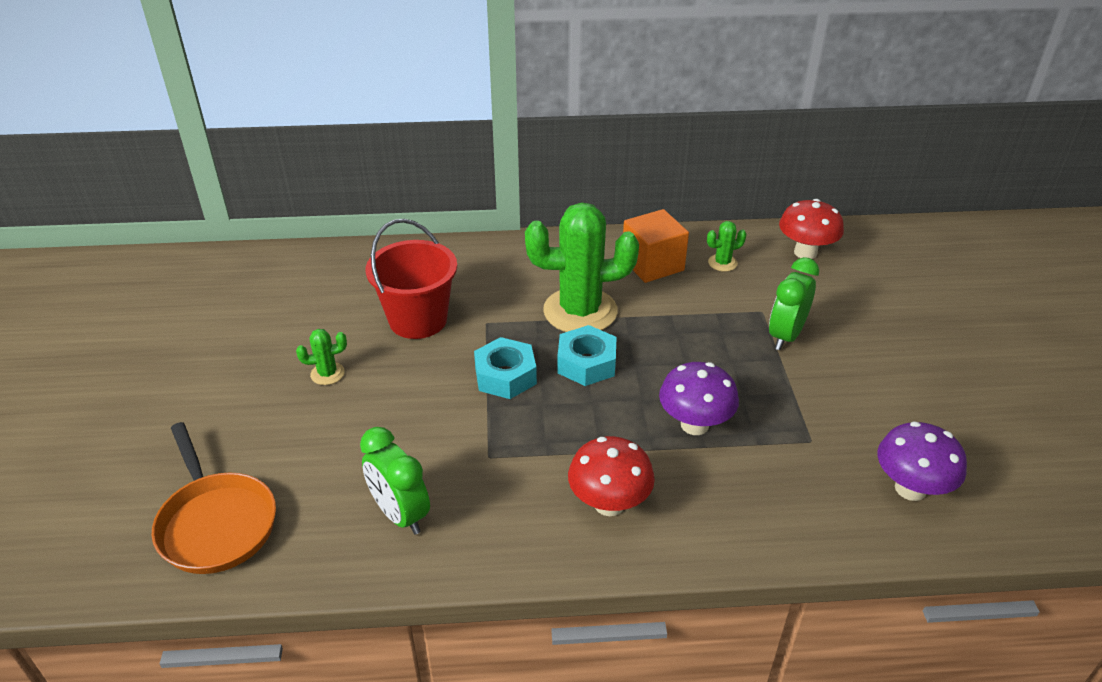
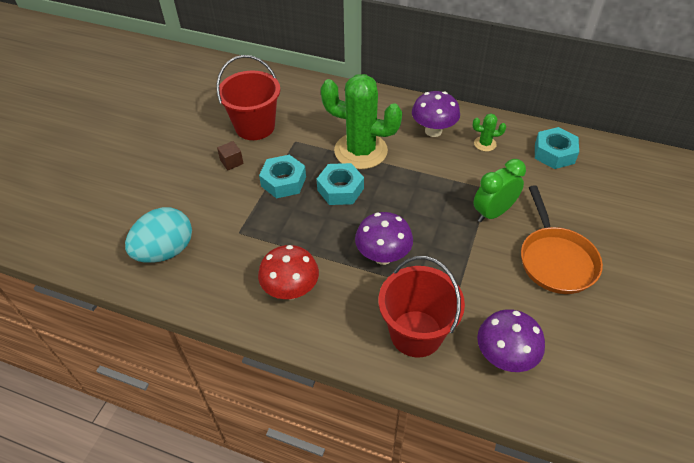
camera: 25 degrees right, 10 degrees up
(216, 523) = (67, 220): orange pan -> orange pan (555, 260)
(327, 374) = (181, 147): green cactus -> none
(400, 514) = (165, 251): green clock -> turquoise egg
(416, 372) = (231, 162): none -> brown cube
(652, 264) = (433, 131): orange cube -> purple mushroom
(796, 499) = (416, 333): none -> red bucket
(805, 252) = (554, 153): red mushroom -> turquoise nut

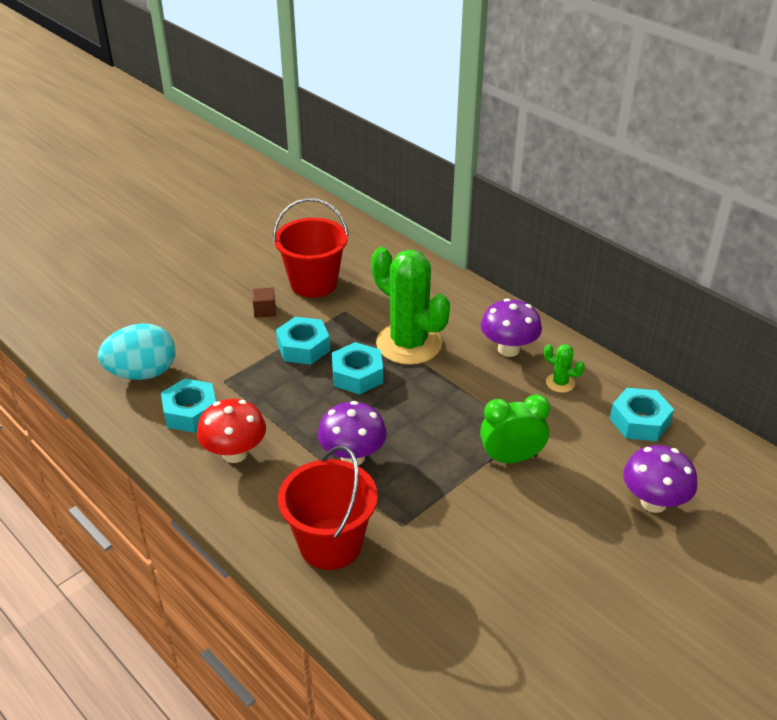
camera: 25 degrees right, 10 degrees down
(230, 269) = (191, 412): none -> turquoise nut
(504, 356) = (408, 605): purple mushroom -> purple mushroom (653, 502)
(555, 260) = (546, 533): orange pan -> none

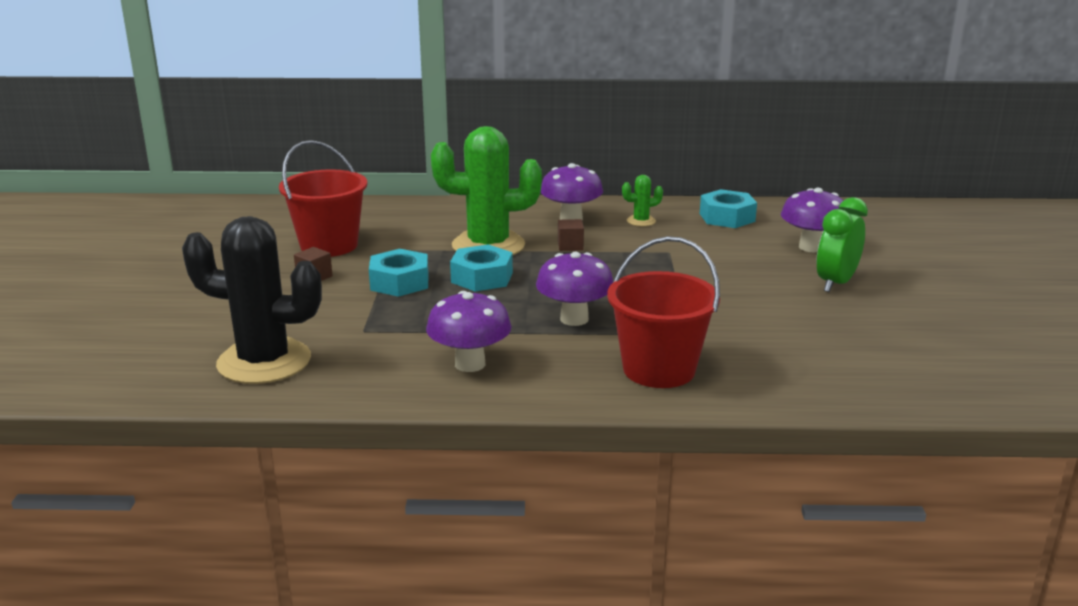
camera: 45 degrees left, 15 degrees down
(142, 373) = (264, 362): turquoise egg -> black cactus
(191, 412) = (372, 361): turquoise nut -> none
(235, 453) = (470, 364): red mushroom -> purple mushroom
(464, 379) = (570, 246): none -> brown cube
(511, 458) = (687, 268): green clock -> green clock (836, 283)

